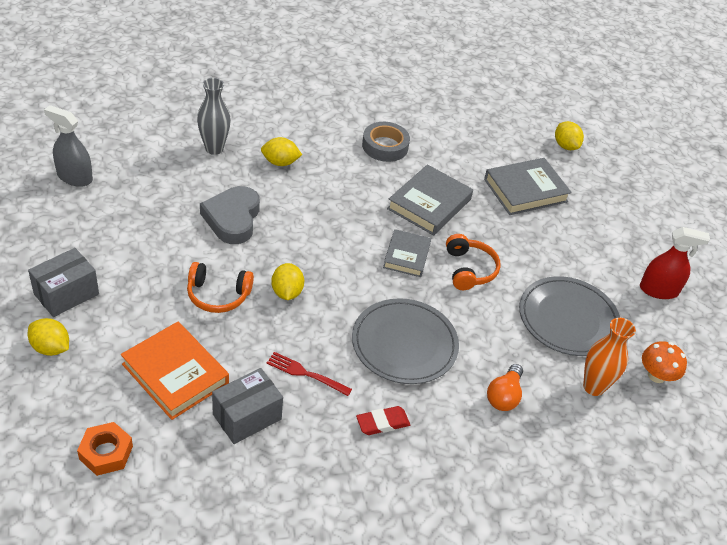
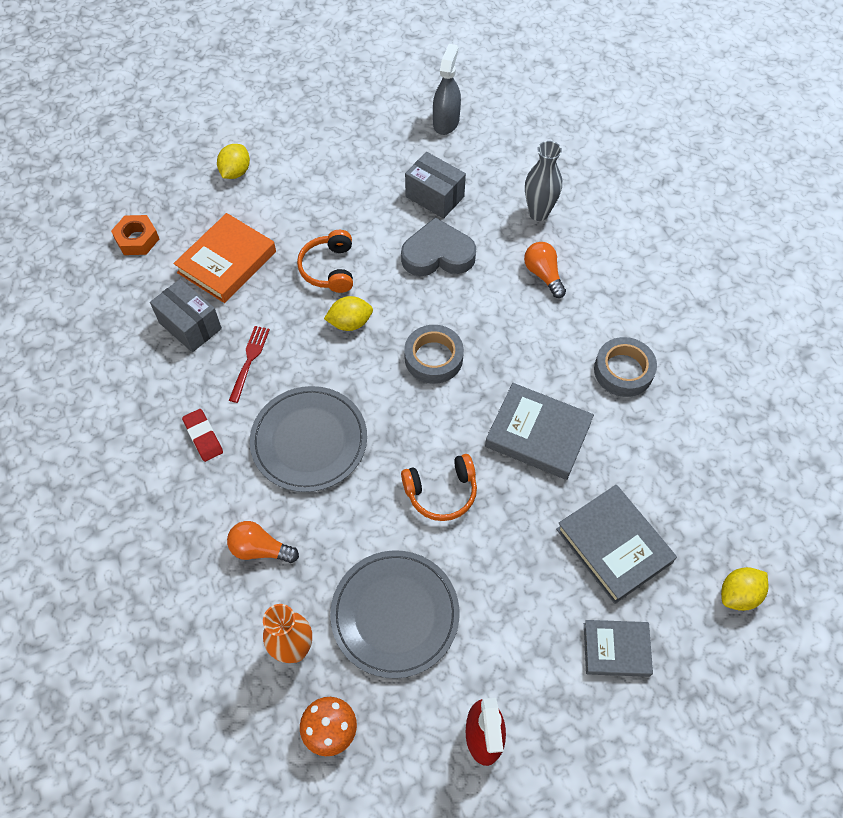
camera: 85 degrees right, 15 degrees up
(66, 294) = (297, 163): grey box -> grey box (434, 197)
(280, 162) = (543, 275): yellow lemon -> orange light bulb
(342, 246) = (433, 358): none -> grey tape
(406, 256) = (440, 423): grey book -> grey book (616, 649)

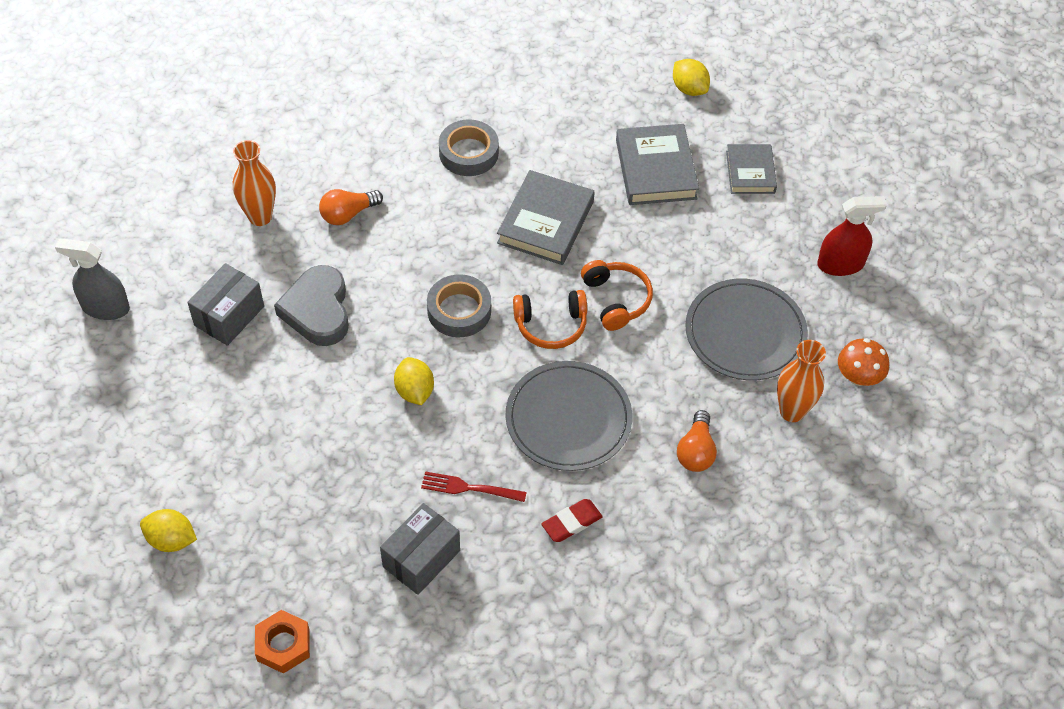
camera: 95 degrees left, 5 degrees down
(227, 262) = (324, 530): orange book -> none
(329, 269) = (336, 418): orange headphones -> orange headphones (551, 325)
(538, 213) = (260, 217): grey vase -> orange vase
(613, 546) = (656, 169): grey book -> grey book turned 60 degrees counterclockwise

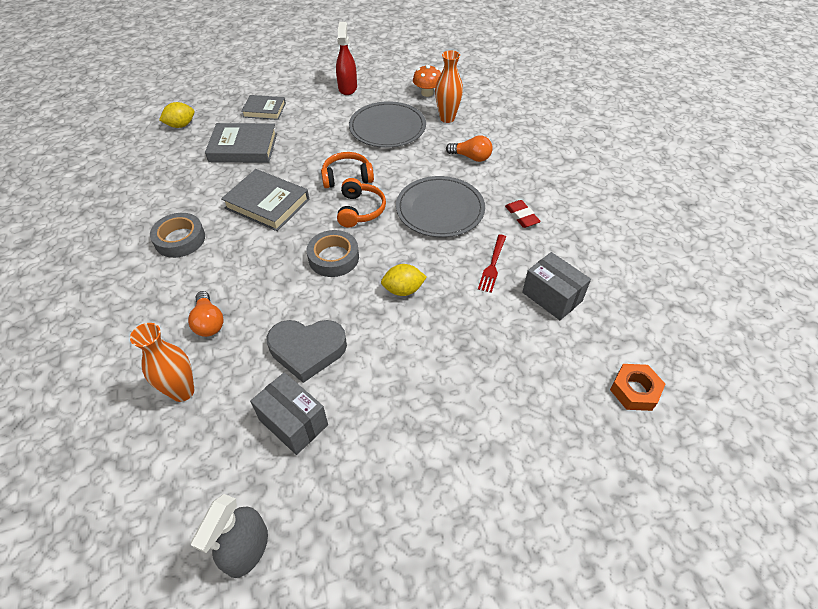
camera: 80 degrees left, 5 degrees down
(171, 540) = (539, 479): yellow lemon -> none

